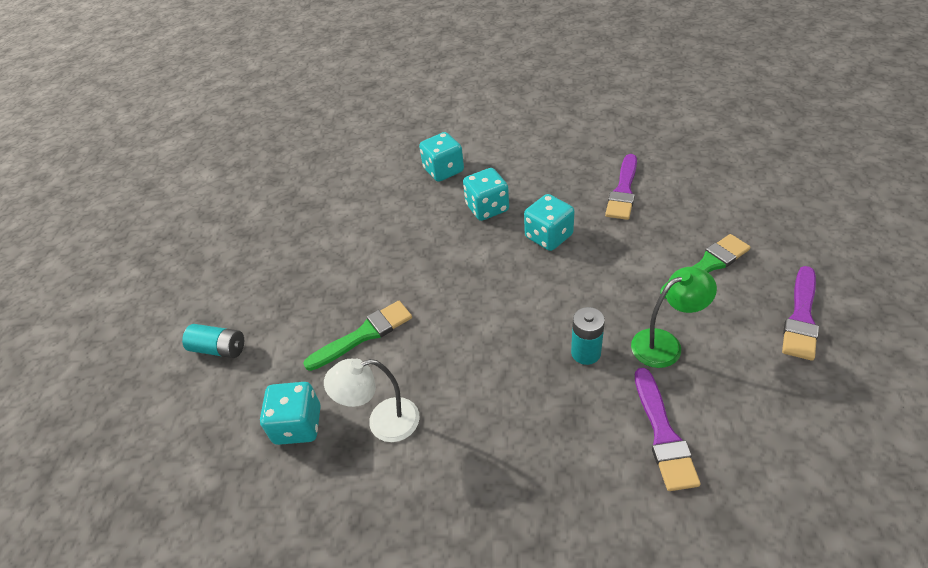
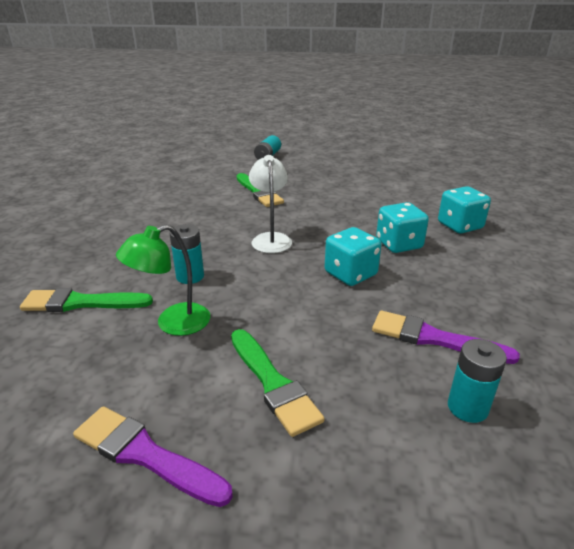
camera: 90 degrees right, 15 degrees down
(298, 425) = (197, 176): turquoise dice -> none
(383, 422) = (181, 197): white lamp -> white lamp (270, 239)
(663, 434) = (81, 303): purple brush -> green brush
(665, 344) = (173, 323): green lamp -> green lamp turned 75 degrees clockwise
(684, 179) = (467, 407): none -> turquoise battery

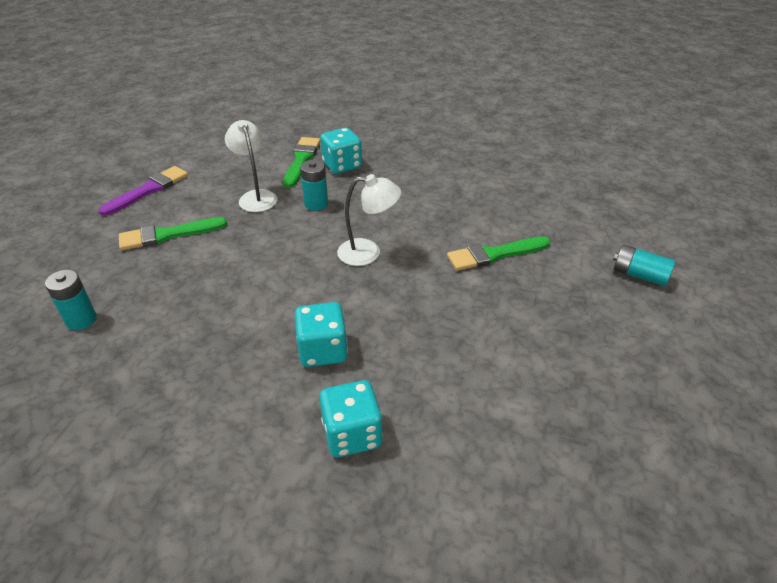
camera: 100 degrees right, 10 degrees up
(173, 323) = (256, 196): green lamp -> white lamp
(350, 274) = (278, 297): turquoise dice -> turquoise dice (342, 165)
(433, 338) = (157, 326): purple brush -> none

